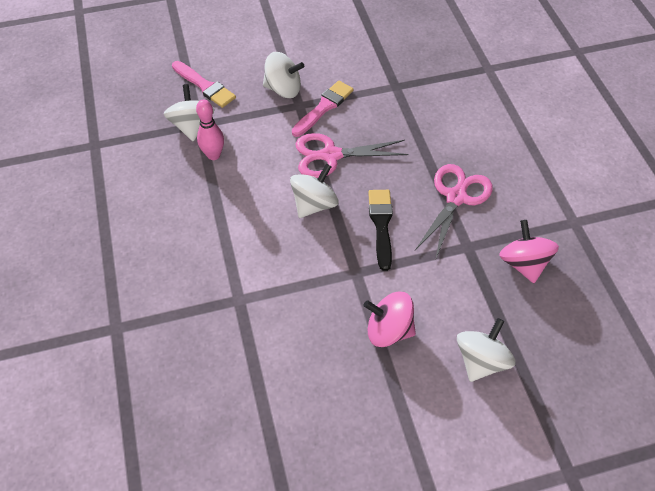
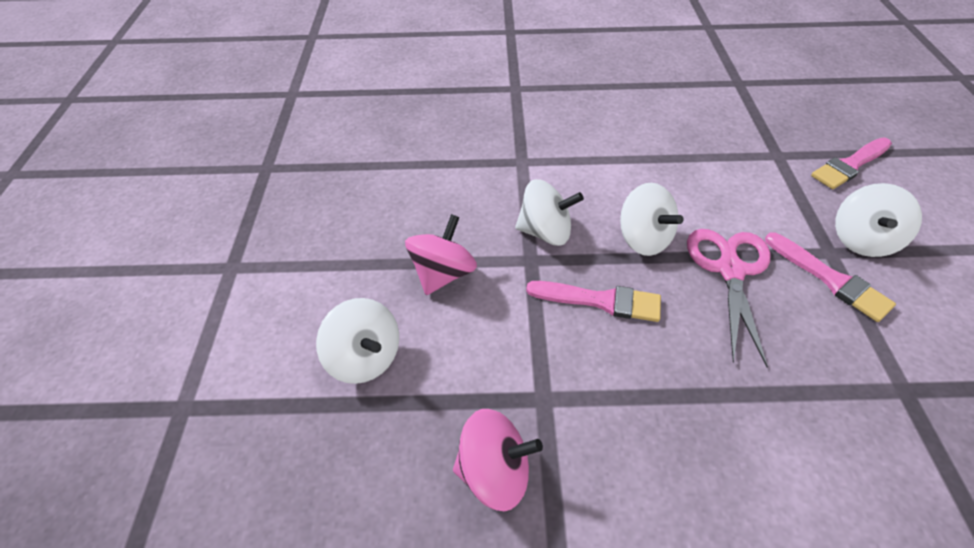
camera: 105 degrees right, 5 degrees down
(192, 126) = (774, 149): white spinning top -> white spinning top (545, 232)
(213, 155) = (726, 162): pink bowling pin -> none
(381, 224) = (600, 301): black brush -> pink brush
(456, 197) = (641, 411): pink scissors -> none

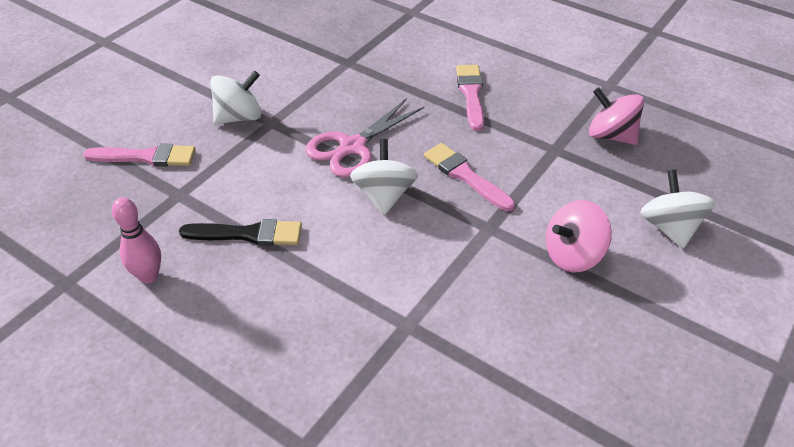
camera: 145 degrees left, 5 degrees down
(545, 232) = (456, 242): white spinning top -> none
(691, 156) = (248, 234): none -> black brush
(704, 106) = (149, 276): none -> pink bowling pin
(830, 279) = (299, 112): pink brush -> pink brush (471, 94)

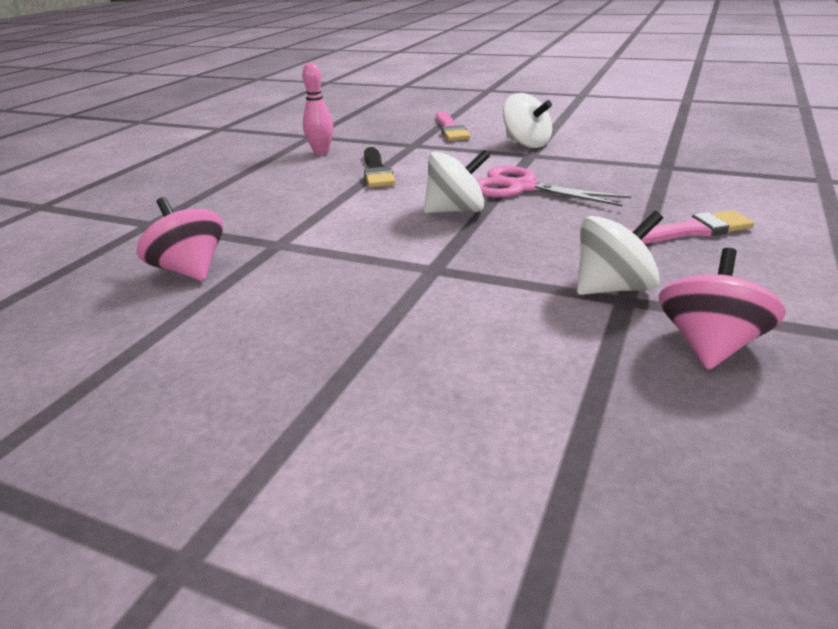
camera: 80 degrees right, 15 degrees down
(465, 176) = (518, 245): pink brush -> none
(573, 255) = (405, 327): pink spinning top -> pink spinning top (190, 270)
(669, 227) = (506, 416): white spinning top -> white spinning top (613, 288)

